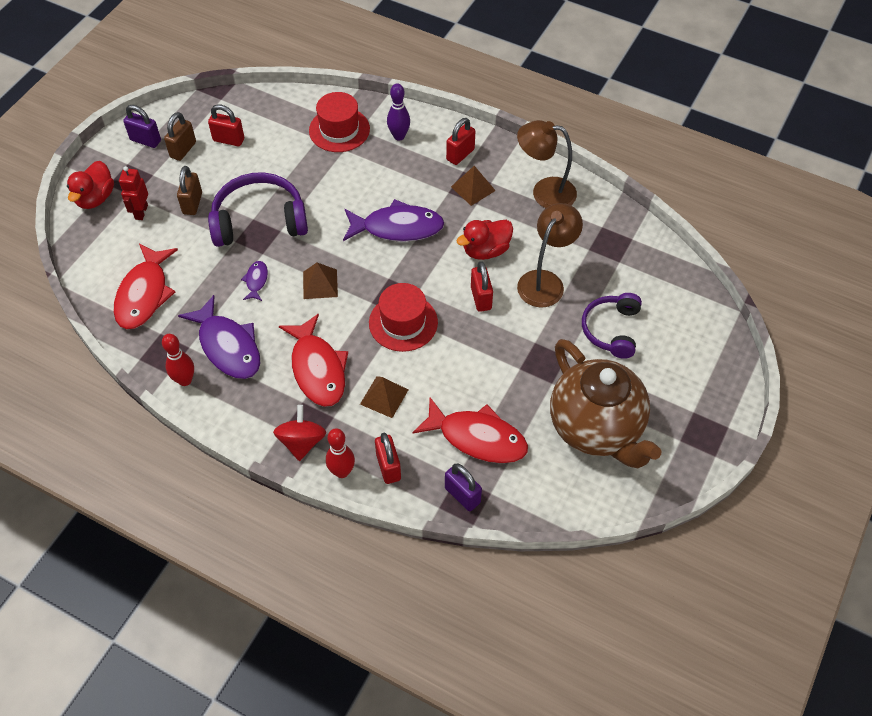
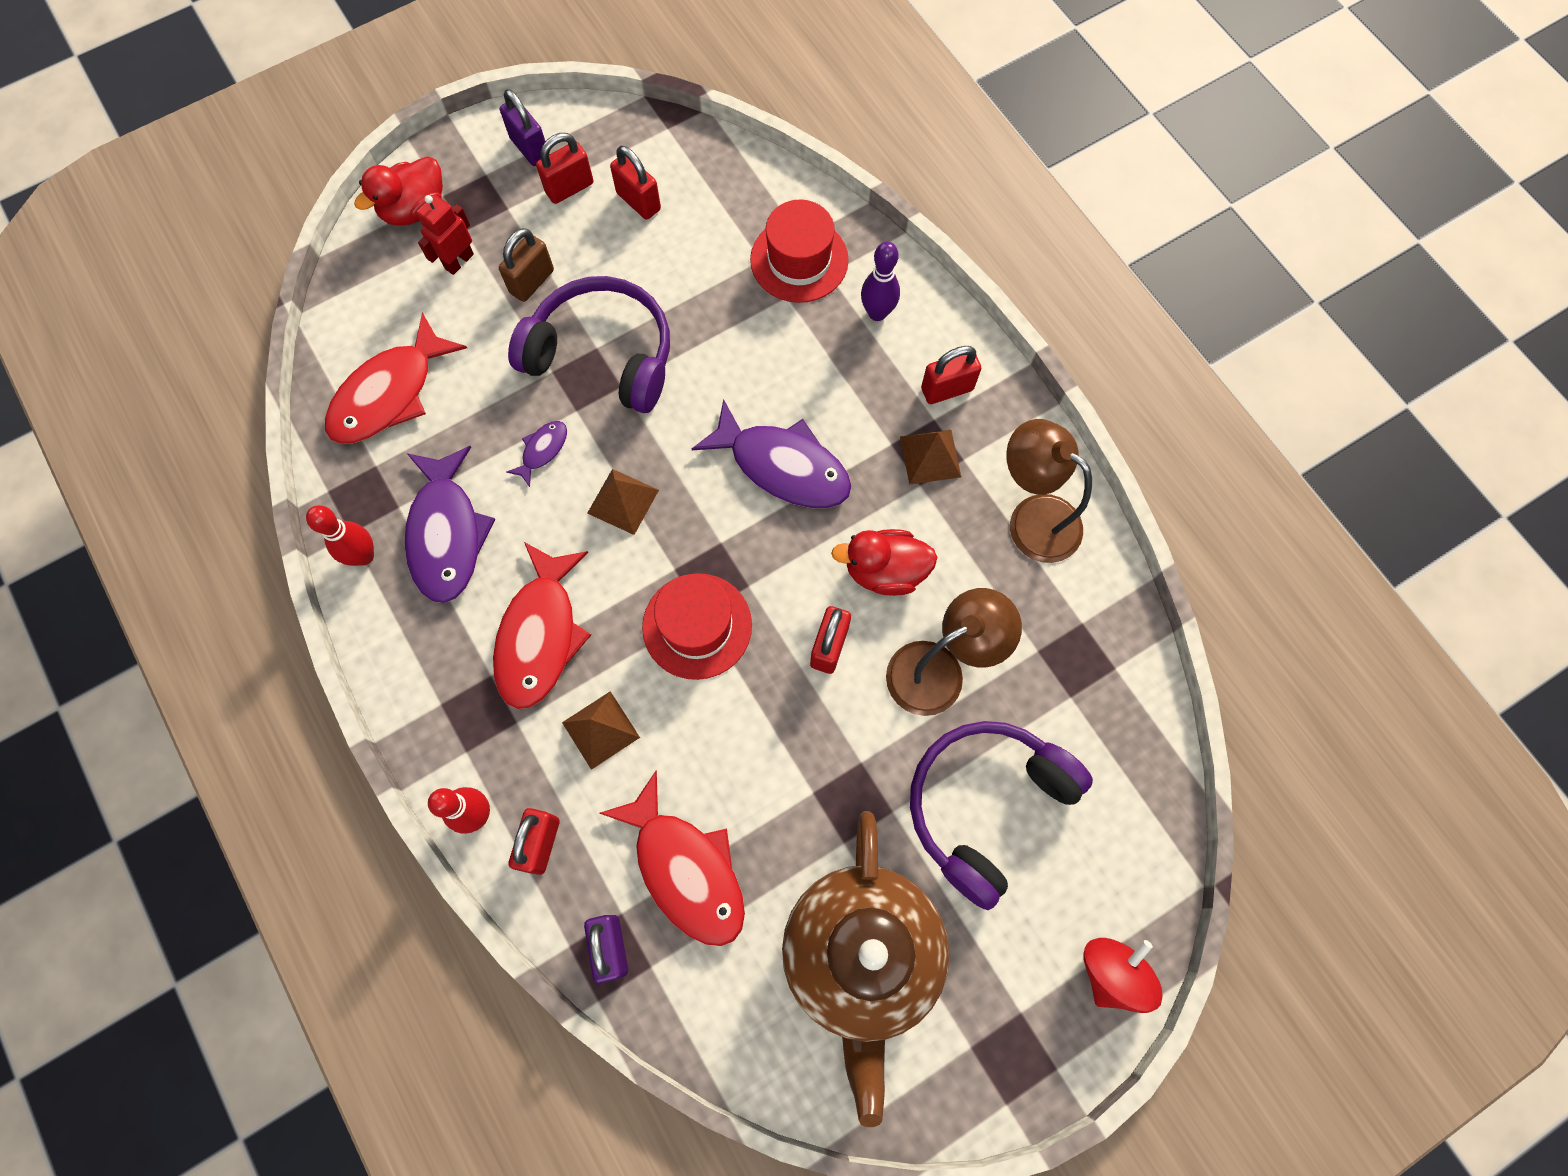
camera: 30 degrees right, 15 degrees up
(183, 150) = (569, 188): brown padlock -> red padlock
(302, 442) = (453, 737): red spinning top -> red spinning top (1112, 972)
(611, 330) = (985, 805): purple headphones -> purple headphones, size x1.52

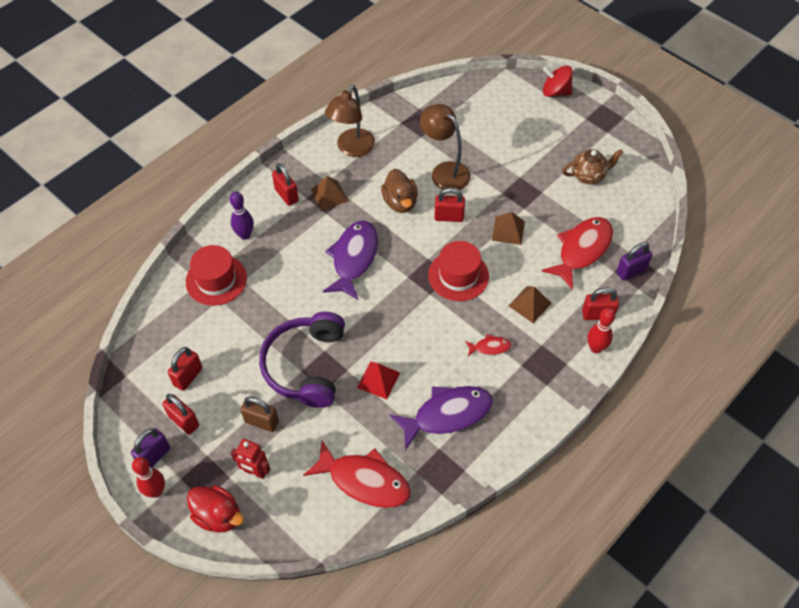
camera: 105 degrees left, 15 degrees down
(364, 556) = (476, 456): red bowling pin -> red bowling pin (156, 491)
(540, 635) = (490, 347): red fish -> red fish, size x0.46
(542, 450) = (378, 380): purple fish -> red pyramid
(623, 501) = (398, 329): brown pyramid -> brown pyramid (508, 230)
(861, 955) = (588, 176): brown teapot -> brown teapot, size x0.48
(884, 571) = (400, 202): red duck -> brown duck
(985, 805) = (502, 144): purple headphones -> none

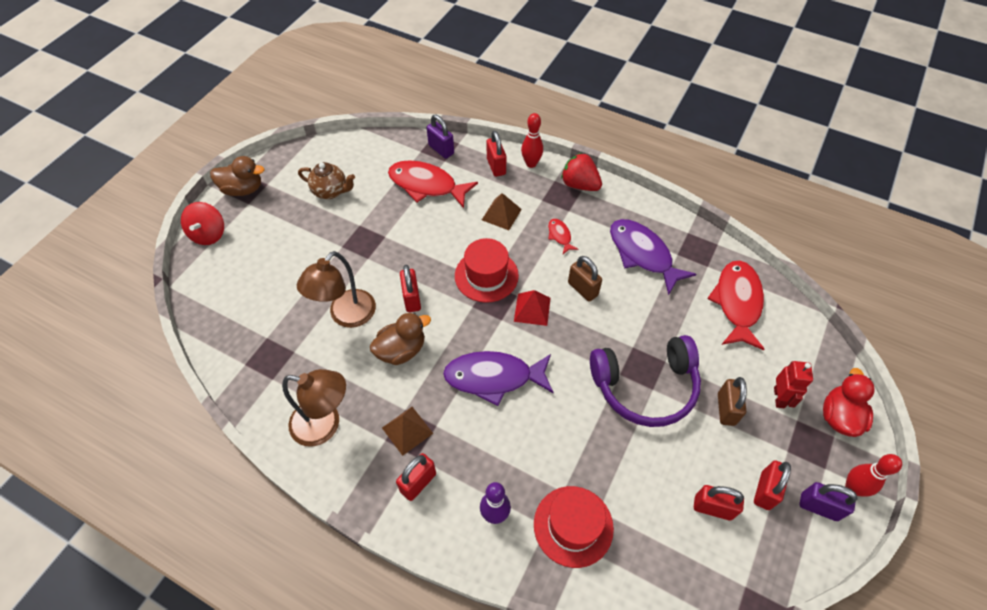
camera: 105 degrees left, 0 degrees up
(378, 380) = (632, 316): red pyramid -> red pyramid (532, 309)
(421, 348) = (582, 289): none -> brown padlock
(508, 230) = (417, 244): brown pyramid -> none
(555, 386) = (579, 185): none -> red strawberry
(588, 176) = (331, 191): brown teapot -> brown teapot turned 135 degrees clockwise
(604, 115) = (243, 189): none -> brown duck

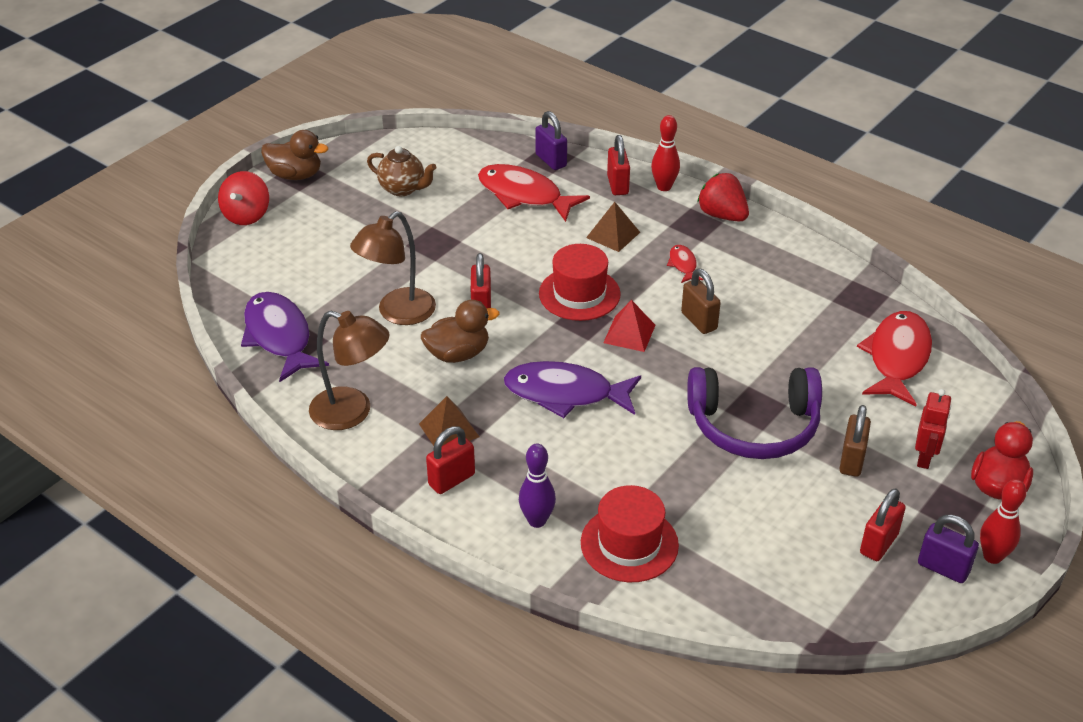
camera: 10 degrees right, 15 degrees down
(642, 254) = (786, 295): purple fish -> purple fish (279, 337)
(712, 508) = (807, 551): red padlock -> none

